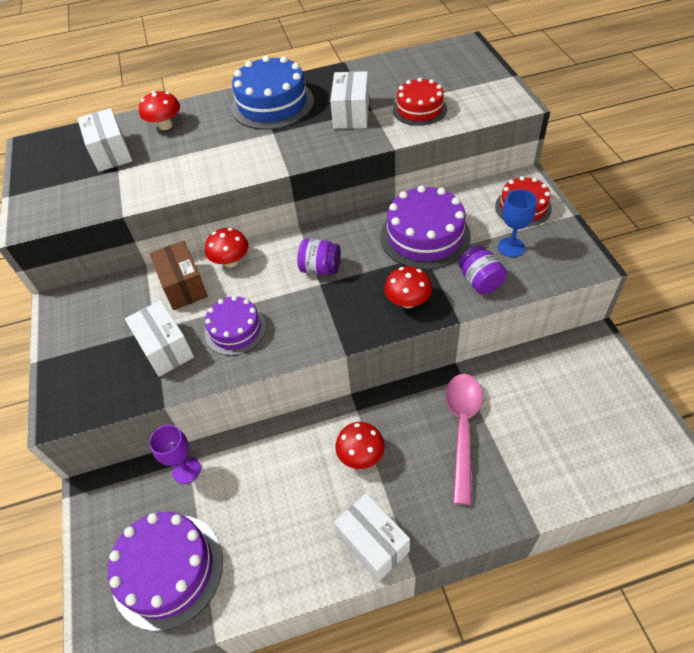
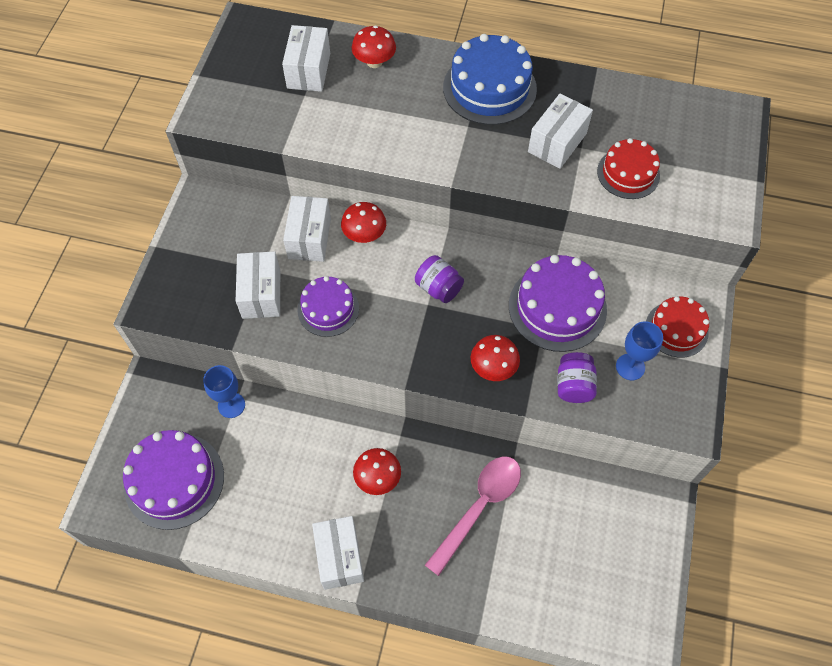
camera: 25 degrees right, 10 degrees up
(183, 286) = (309, 238): brown box -> white box
(186, 470) = (231, 405): purple goblet -> blue goblet

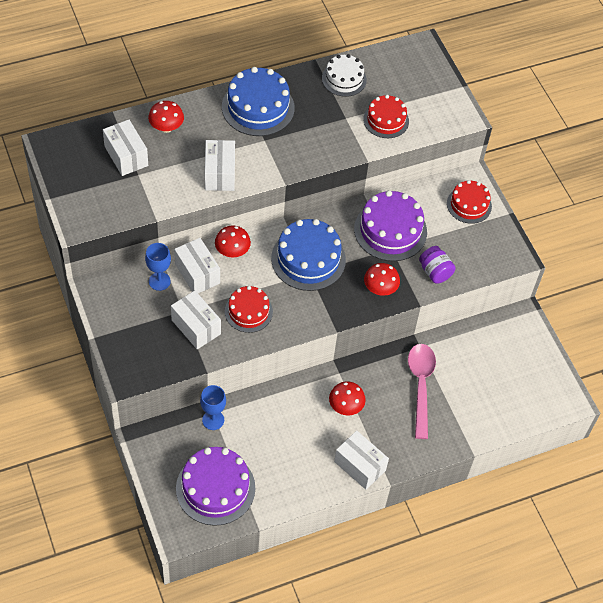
camera: 40 degrees left, 5 degrees down
(328, 309) = (248, 311): purple cake -> red cake
(438, 288) = (308, 259): purple jar -> blue cake
(557, 143) = (329, 122): white box -> white box (220, 174)
(613, 104) = (344, 79): none -> white cake
(630, 367) = (459, 242): blue goblet -> blue goblet (159, 281)

